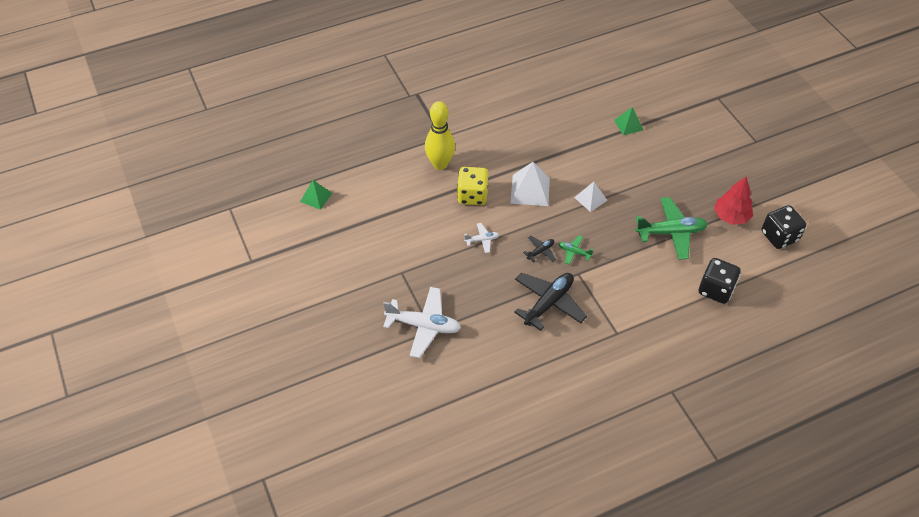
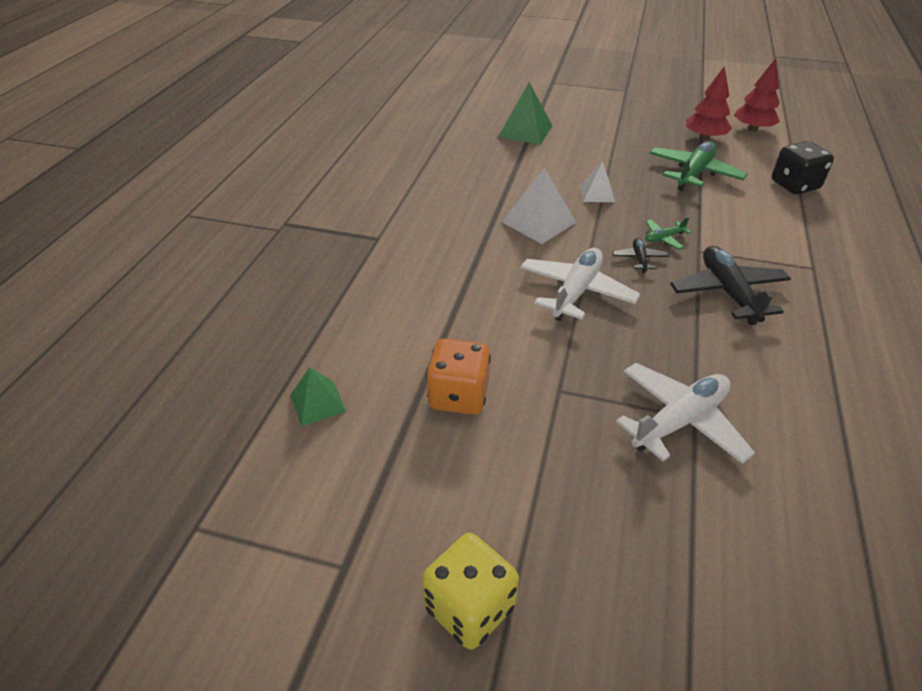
camera: 50 degrees left, 10 degrees down
(364, 240) = (458, 396): none -> orange dice
(440, 164) = (416, 262): yellow bowling pin -> none
(472, 195) = (497, 264): yellow dice -> yellow dice (469, 607)
(482, 240) = (576, 292): white plane -> white plane, size x2.06
(628, 125) = (525, 131): green pyramid -> green pyramid, size x1.59
(779, 236) = (752, 129): black dice -> red tree

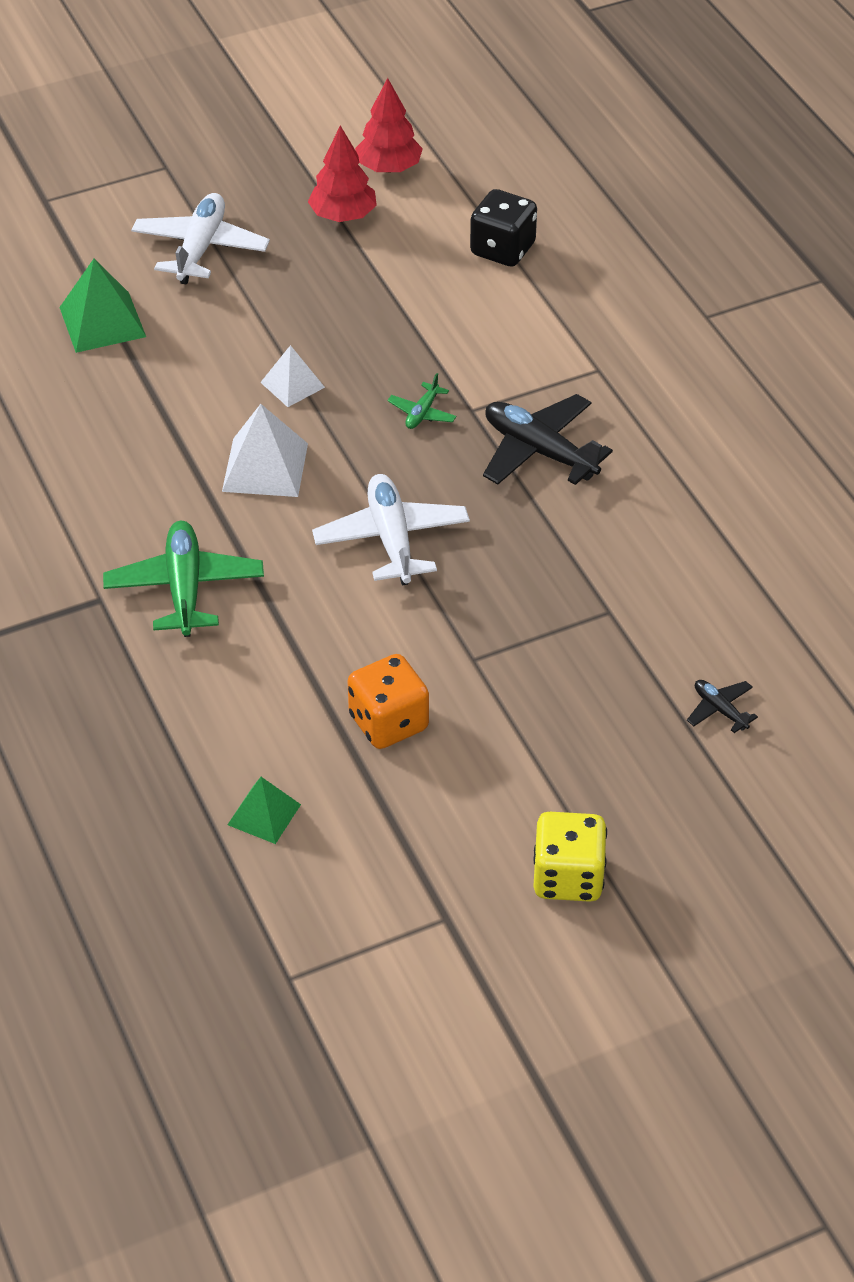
camera: 40 degrees left, 5 degrees up
(639, 259) = (420, 458): black plane -> black plane (720, 709)
(679, 421) = (600, 623): white plane -> white plane (200, 248)
(694, 173) = (378, 289): green plane -> green plane (185, 588)

